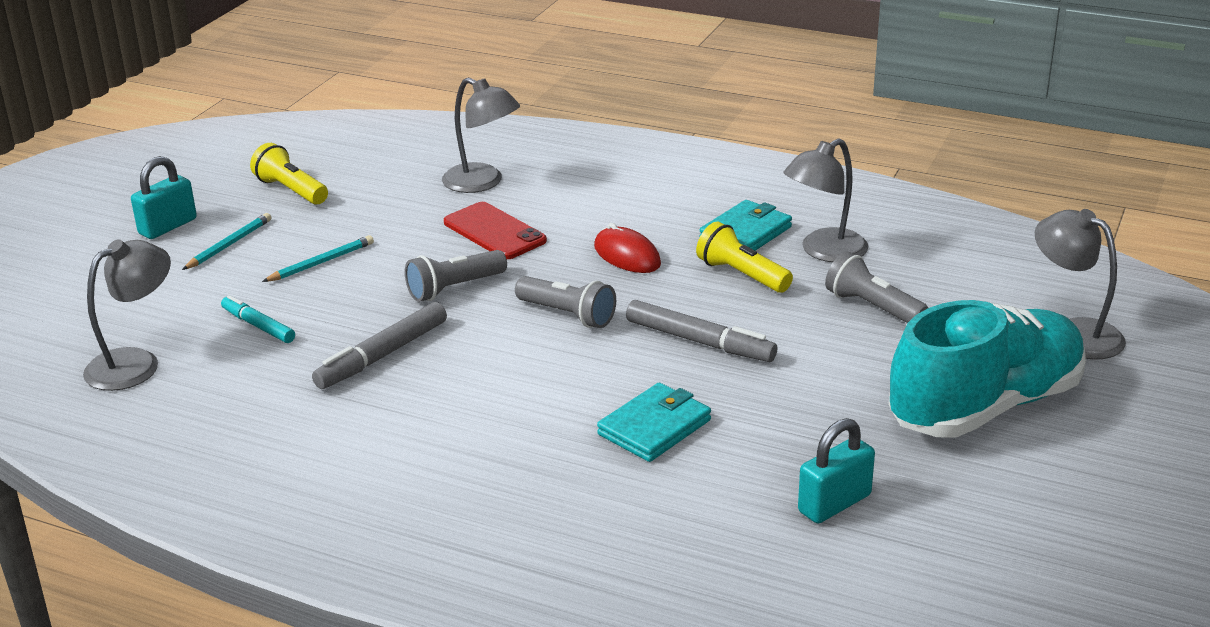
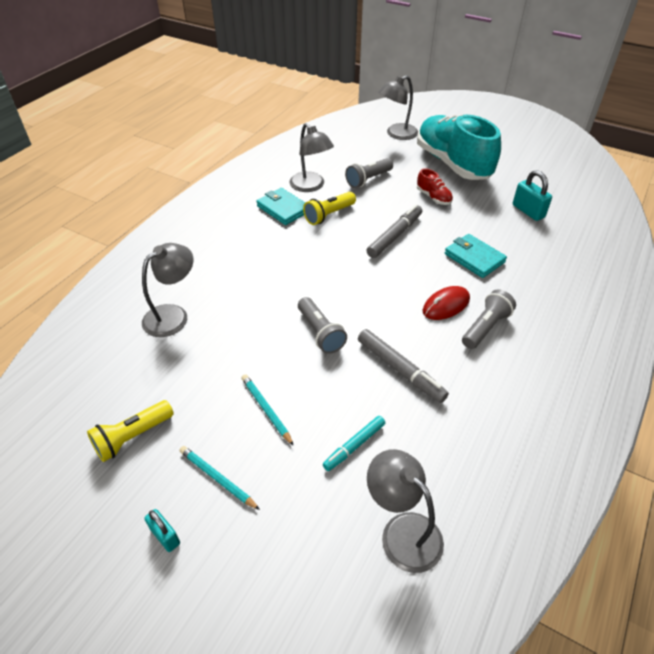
camera: 85 degrees left, 15 degrees up
(168, 226) = (165, 536): turquoise padlock -> turquoise padlock, size x0.63
(494, 232) = (248, 311): red phone -> none
(567, 315) = (361, 282): grey flashlight -> grey flashlight (485, 327)
(627, 255) = (297, 254): red mouse -> red mouse (446, 305)
(840, 382) = (433, 197): none -> red shoe

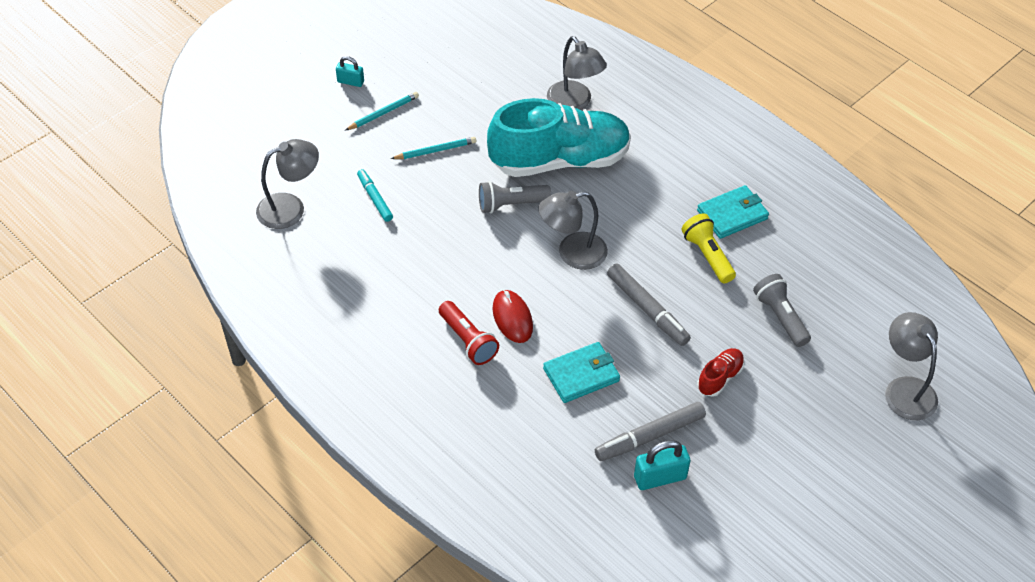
camera: 105 degrees right, 5 degrees up
(132, 437) = (442, 69): yellow flashlight -> none
(165, 536) = (350, 82): turquoise padlock -> turquoise padlock turned 45 degrees clockwise
(311, 186) = (777, 251): grey lamp -> grey lamp (572, 253)
(400, 370) = (441, 252): grey marker -> grey marker (650, 436)
(433, 197) = (720, 378): red shoe -> red shoe turned 150 degrees clockwise
(452, 163) = (803, 433): turquoise shoe -> turquoise shoe (560, 160)
(485, 327) = (468, 340): grey flashlight -> red flashlight

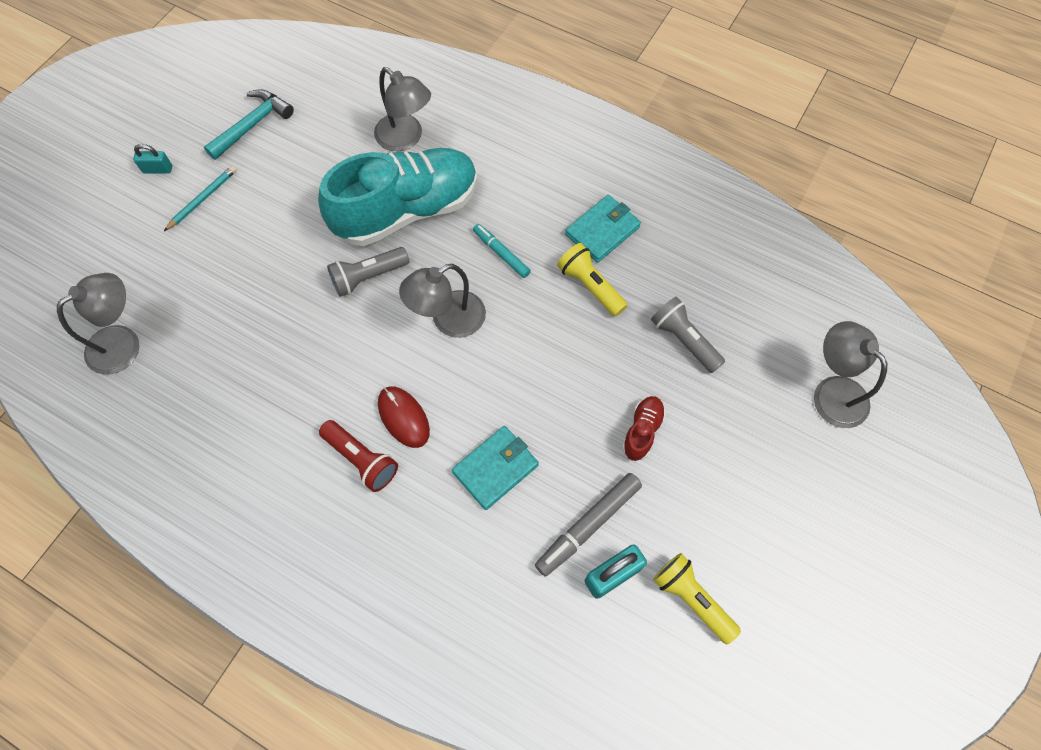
camera: 15 degrees left, 15 degrees up
(374, 198) = (216, 307): turquoise marker -> turquoise marker (501, 253)
(435, 150) = (270, 231): turquoise pencil -> none
(441, 64) = (253, 125): none -> turquoise hammer
(647, 309) = (545, 367): grey marker -> none
(724, 512) = (692, 599): none -> yellow flashlight

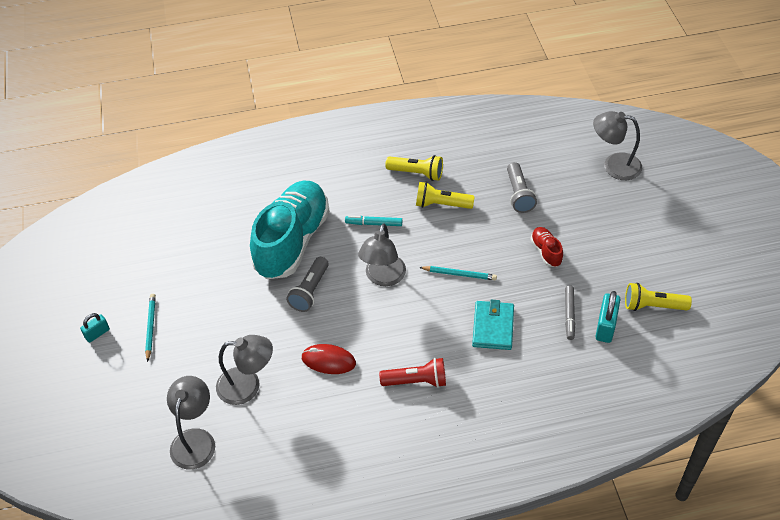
camera: 40 degrees left, 15 degrees down
(253, 125) = (134, 265): turquoise hammer -> none
(403, 417) = (415, 343): red mouse -> red mouse (328, 361)
(406, 138) = (245, 205): grey lamp -> grey lamp (248, 386)
(525, 380) = (459, 274): none -> turquoise pencil
(588, 526) = (569, 315): grey marker -> grey marker, size x0.65
(602, 231) = (416, 173): turquoise wallet -> yellow flashlight
(684, 340) = (518, 194): grey flashlight -> grey flashlight turned 105 degrees counterclockwise

